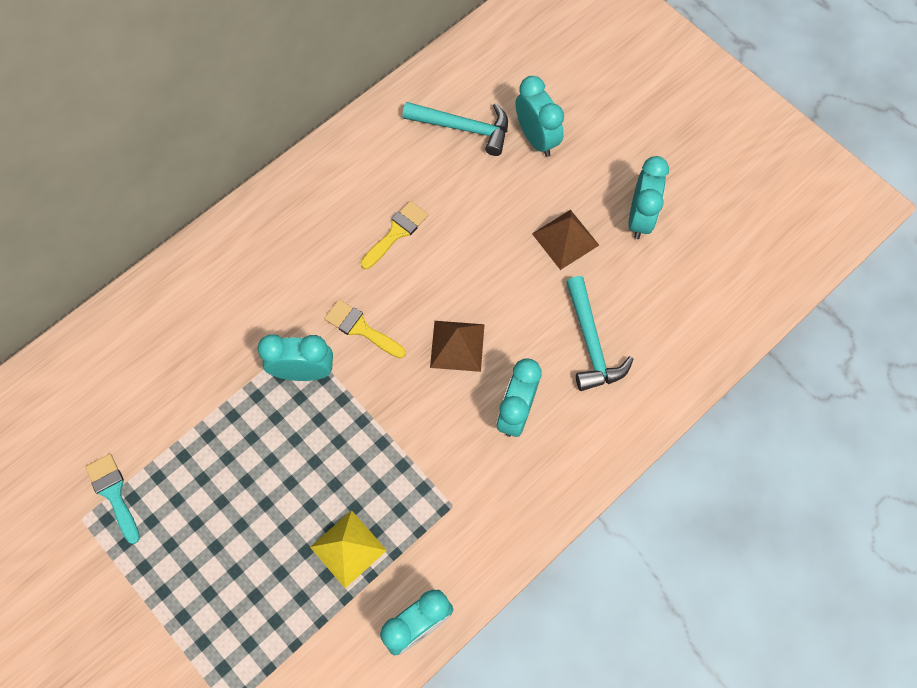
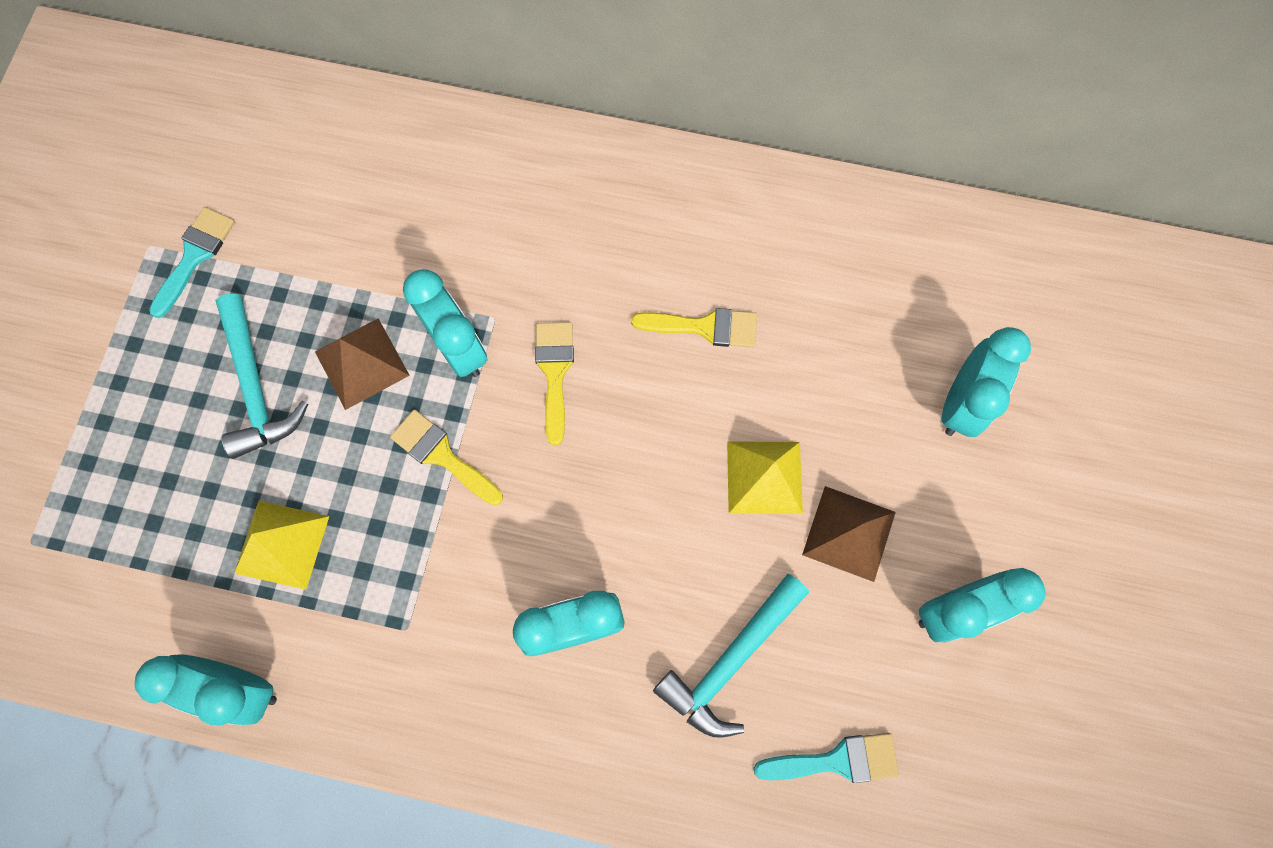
camera: 55 degrees right, 5 degrees up
(363, 422) = (442, 455): none -> yellow brush
(457, 346) = (610, 497): brown pyramid -> brown pyramid (361, 363)
(464, 128) = (904, 307): turquoise hammer -> turquoise hammer (256, 387)
(504, 259) = (764, 477): none -> yellow pyramid
(677, 325) = (837, 760): none -> turquoise brush

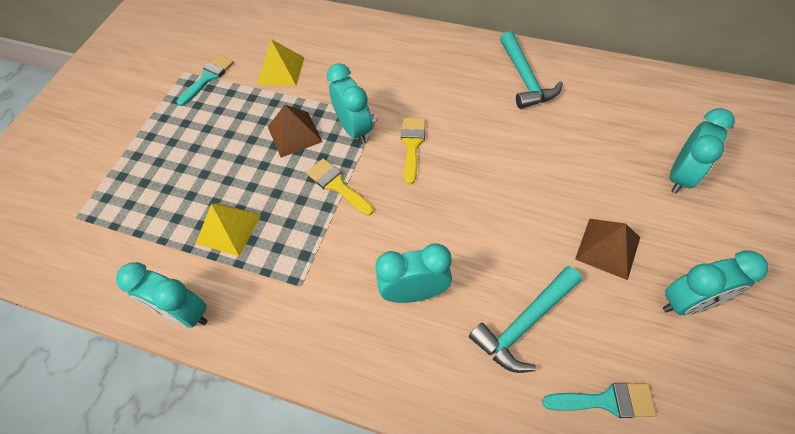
camera: 10 degrees right, 15 degrees down
(256, 387) = (229, 143): turquoise hammer -> turquoise hammer (525, 79)
(704, 327) = (508, 126): yellow brush -> none
(764, 477) = (547, 210): yellow pyramid -> yellow pyramid (281, 70)

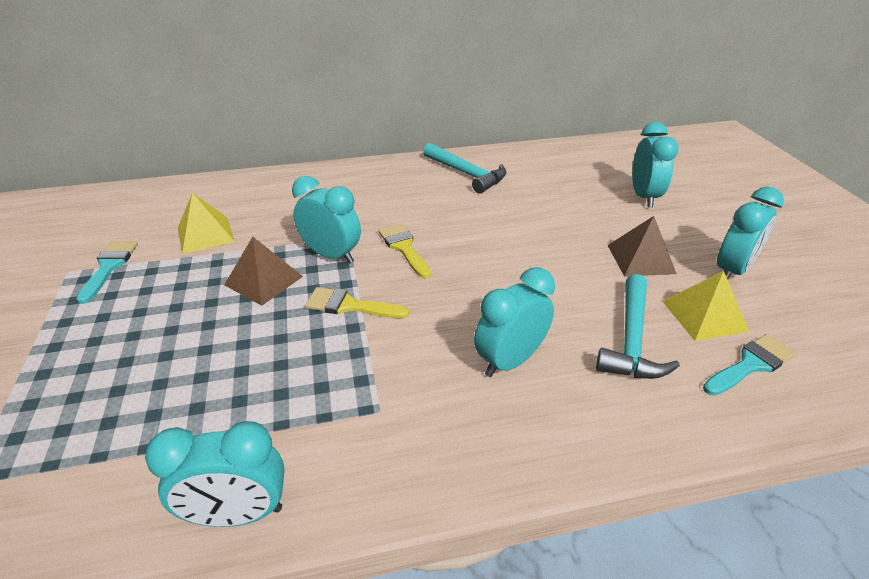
camera: 35 degrees left, 20 degrees down
(228, 229) = (240, 395): yellow pyramid -> yellow pyramid (704, 316)

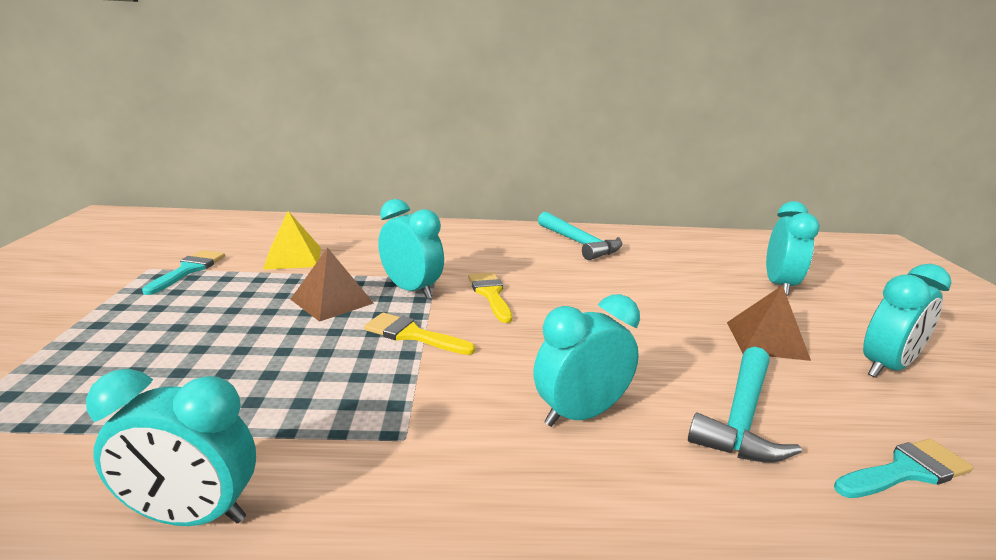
camera: 10 degrees right, 15 degrees down
(704, 316) = (843, 408): yellow pyramid -> none

